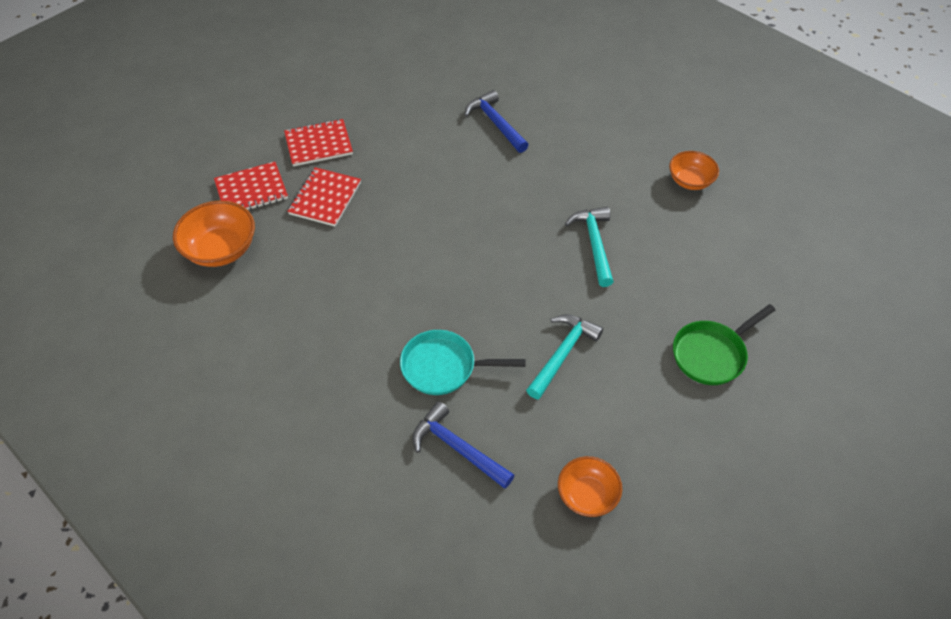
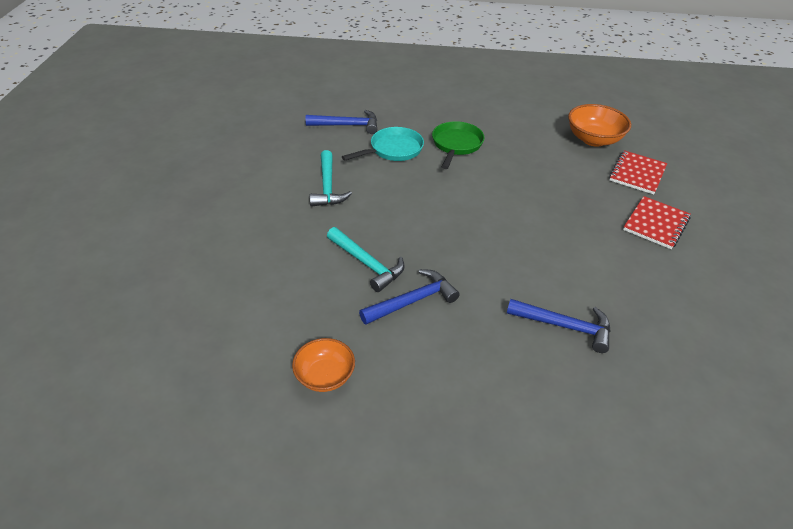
camera: 140 degrees right, 10 degrees down
(325, 198) = (589, 193): red notebook -> none
(584, 195) = (413, 301): none -> blue hammer
(587, 495) = (260, 138): orange bowl -> none
(711, 354) = (220, 233): green pan -> green pan (456, 145)

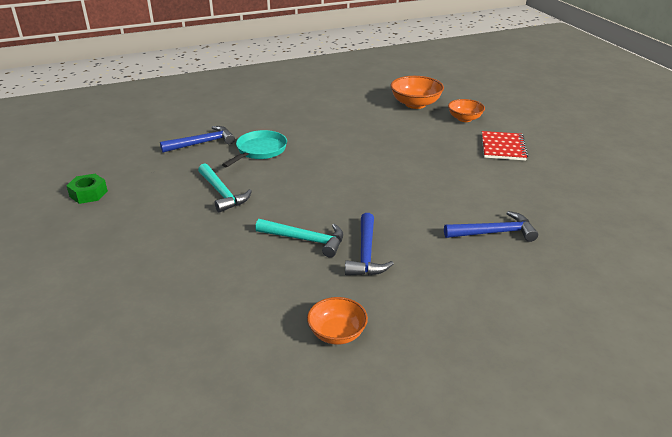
camera: 25 degrees left, 10 degrees down
(219, 150) = (88, 194): none -> green nut
(413, 301) = (366, 254): blue hammer -> blue hammer turned 150 degrees clockwise
(456, 145) = (311, 134): green pan -> none
(637, 174) = (464, 119): red notebook -> orange bowl

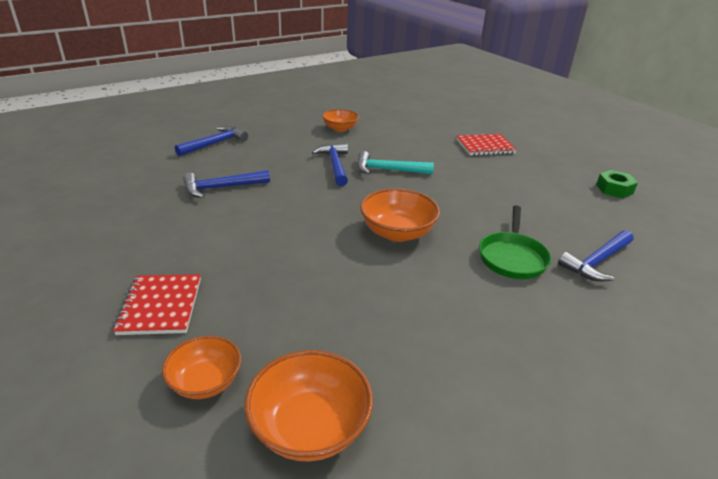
camera: 165 degrees right, 0 degrees up
(149, 269) = (485, 146): none -> red notebook
(222, 193) = (495, 200): turquoise hammer -> none
(259, 151) = (512, 257): turquoise pan -> green pan
(334, 174) = (397, 232): none -> orange bowl
(529, 312) = (215, 143): none -> blue hammer

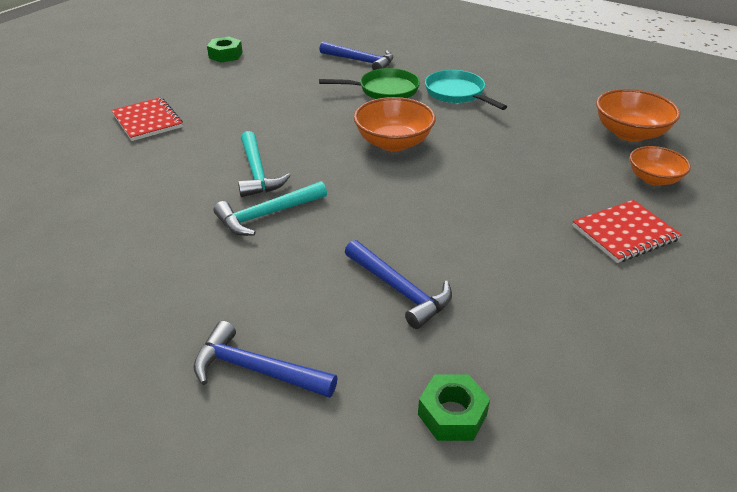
camera: 110 degrees left, 5 degrees up
(126, 178) = (452, 414): none -> green nut
(335, 165) = (267, 215): blue hammer -> turquoise hammer
(340, 128) = (125, 245): orange bowl -> none
(489, 306) = (457, 93): none -> turquoise pan

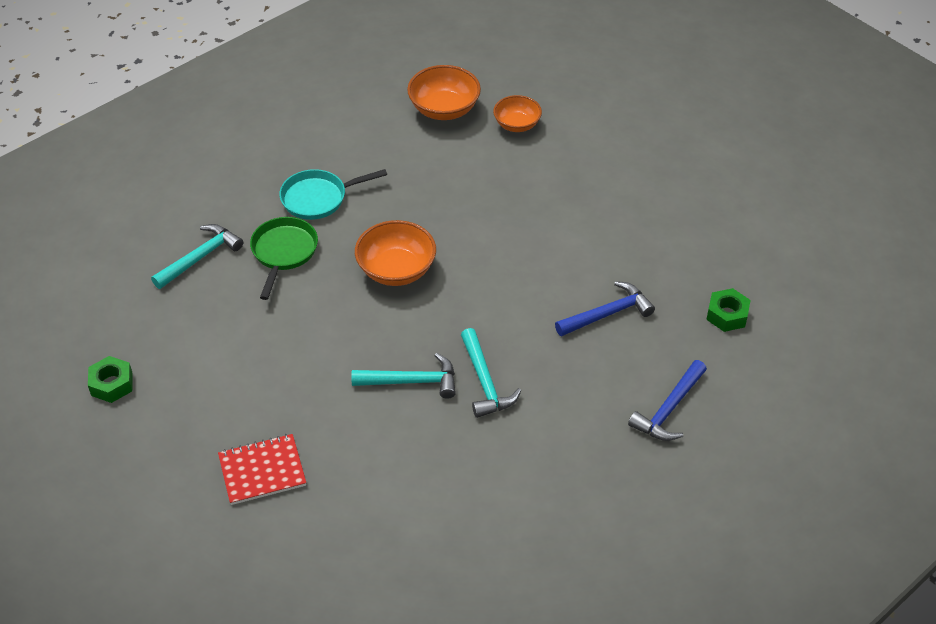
camera: 75 degrees left, 10 degrees up
(361, 61) = (200, 257): blue hammer -> turquoise hammer
(624, 233) = (579, 169): red notebook -> none

